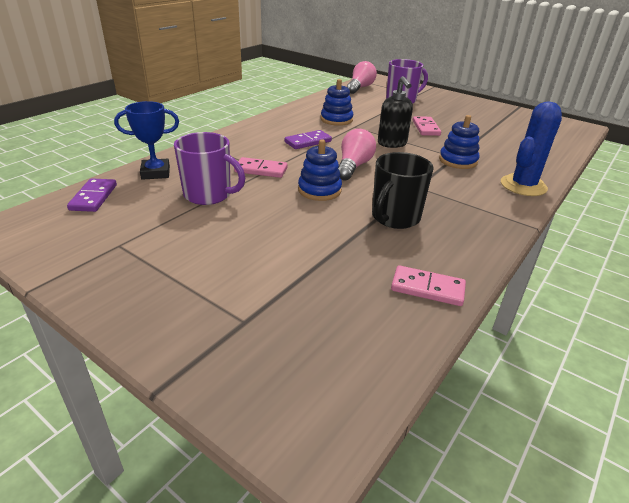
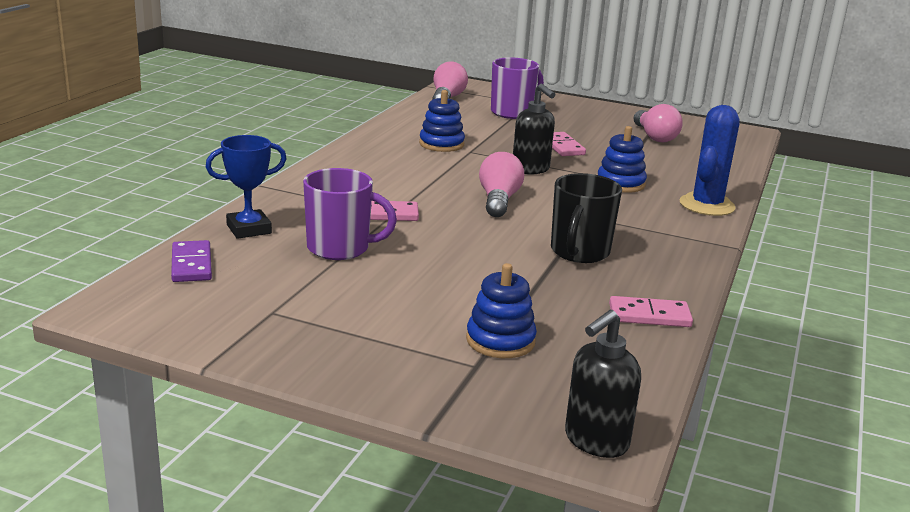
camera: 15 degrees left, 10 degrees down
(305, 434) = (595, 441): none -> black soap dispenser
(308, 142) = (422, 175): purple domino -> none
(319, 190) = (474, 231): blue stacking toy -> blue stacking toy (500, 340)
(502, 125) = (654, 137): none -> pink light bulb

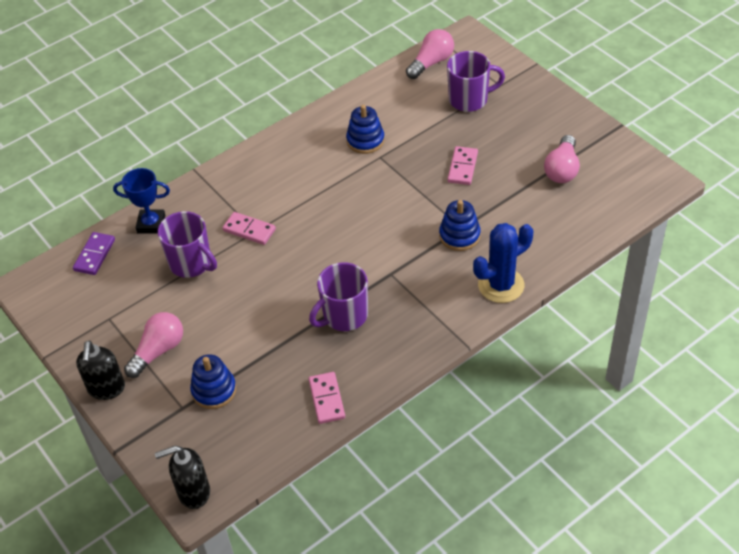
camera: 35 degrees right, 25 degrees up
(498, 200) = (343, 234): pink light bulb -> pink light bulb (158, 351)
(531, 169) = (405, 196): black soap dispenser -> black soap dispenser (106, 389)
(579, 252) = (344, 316): black mug -> purple mug
(649, 316) = (326, 399): pink domino -> pink domino turned 45 degrees clockwise

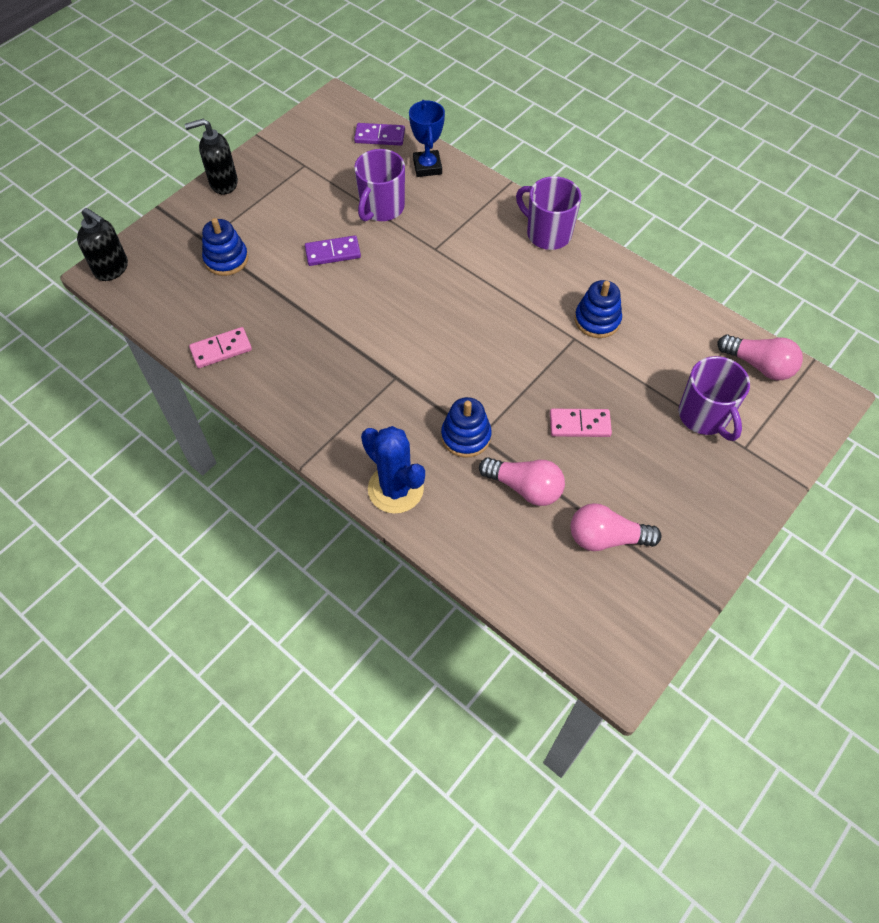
camera: 75 degrees right, 10 degrees up
(158, 351) = (269, 208): pink light bulb -> pink light bulb (525, 487)
(193, 492) = (112, 269): black soap dispenser -> black soap dispenser turned 150 degrees clockwise
(234, 305) = (333, 252): none -> purple domino
(249, 230) = (435, 243): pink domino -> none
(344, 316) = (330, 345): purple mug -> purple mug (547, 233)

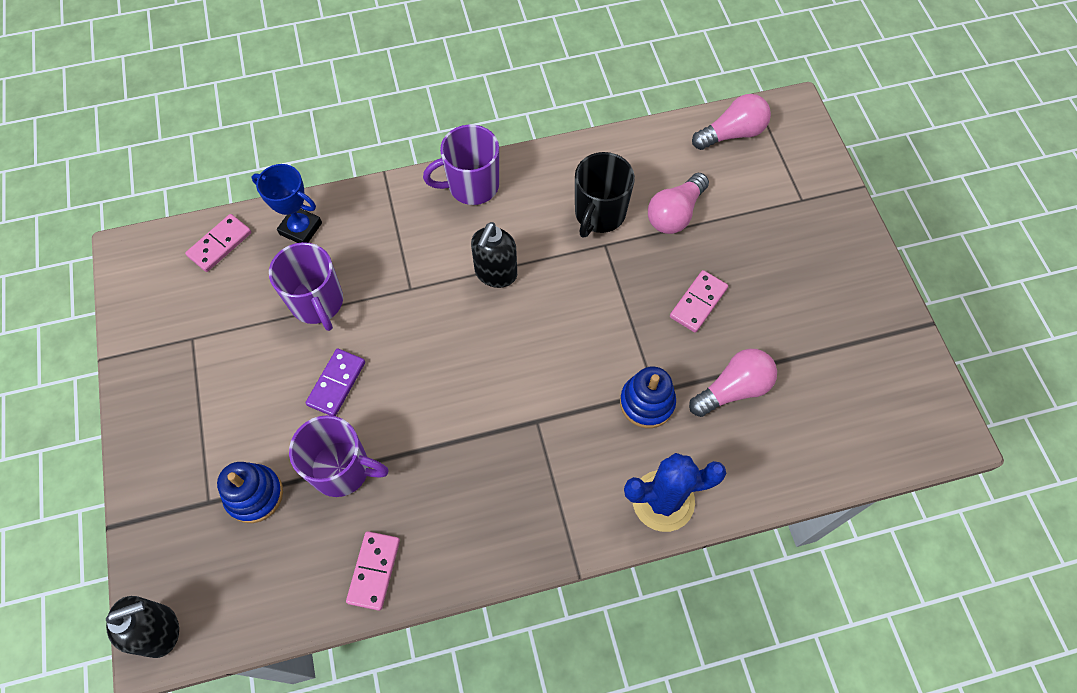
camera: 55 degrees left, 5 degrees up
(223, 183) = (141, 435): black soap dispenser -> black soap dispenser (495, 274)
(379, 136) = (220, 244): purple domino -> pink domino
(597, 320) = (599, 214): blue stacking toy -> black mug
(606, 538) = (822, 359): pink light bulb -> pink light bulb (675, 213)
(704, 416) = (753, 206): purple mug -> purple mug (342, 469)

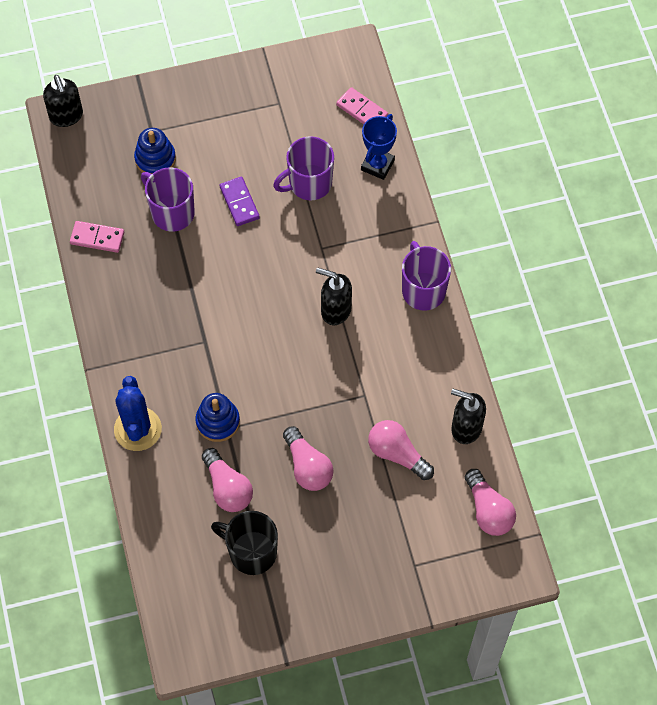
camera: 90 degrees right, 0 degrees up
(336, 383) = (239, 202): purple domino -> purple domino turned 45 degrees clockwise
(342, 469) = (171, 212): purple mug -> purple mug turned 120 degrees clockwise
(599, 214) = (395, 391): black mug -> black mug (251, 552)
(640, 150) = (466, 428): none -> black soap dispenser
(698, 302) = (307, 467): pink domino -> pink light bulb

